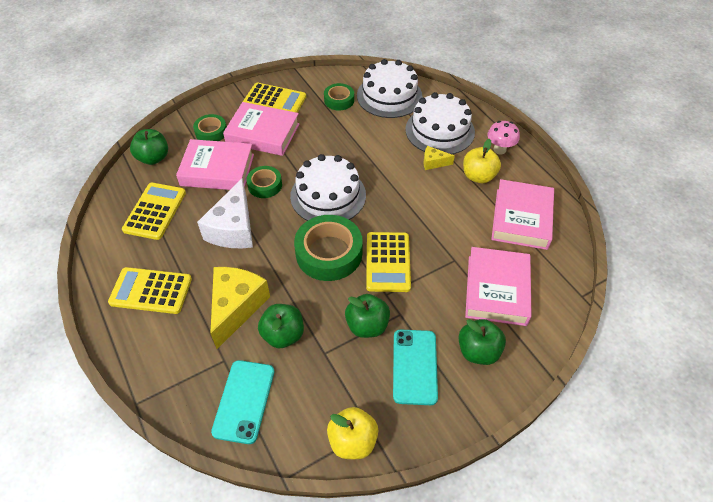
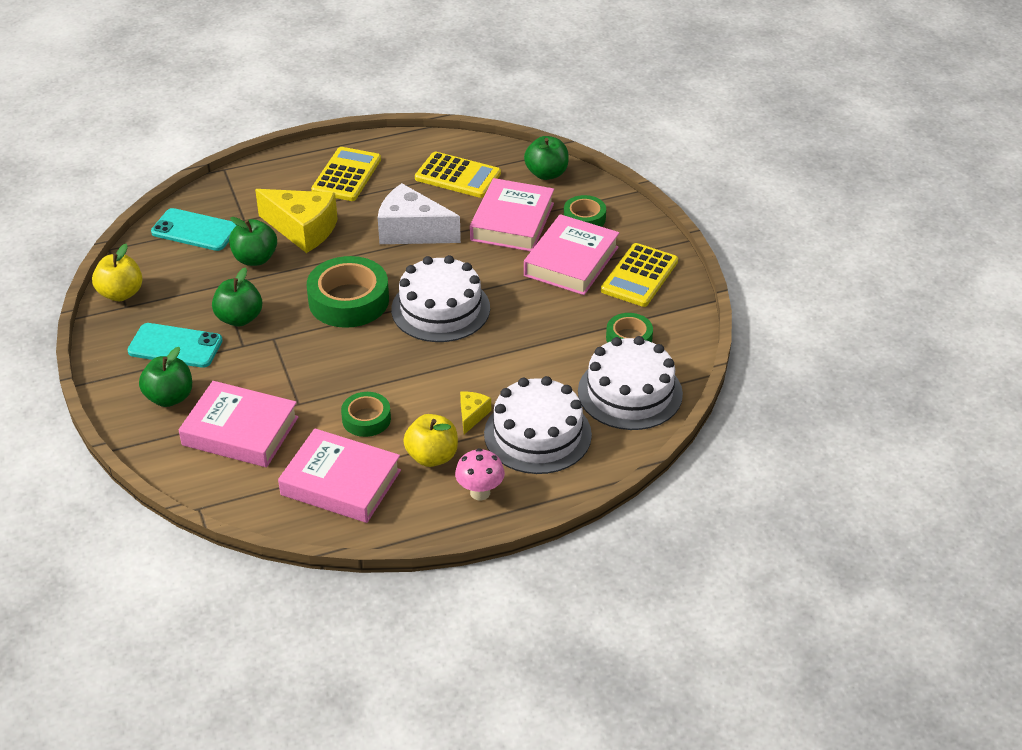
camera: 100 degrees right, 10 degrees down
(265, 185) = (474, 258): green tape -> green tape (366, 419)
(388, 262) = (317, 346): yellow calculator -> none

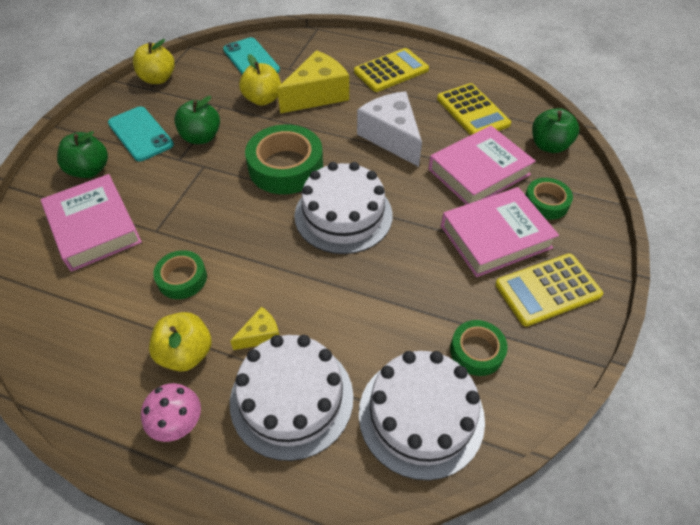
camera: 40 degrees right, 10 degrees up
(255, 259) = (263, 99): green apple -> yellow apple
(302, 229) = (317, 95): yellow cheese -> yellow cheese turned 105 degrees counterclockwise
(341, 482) = (98, 325): pink book -> none

